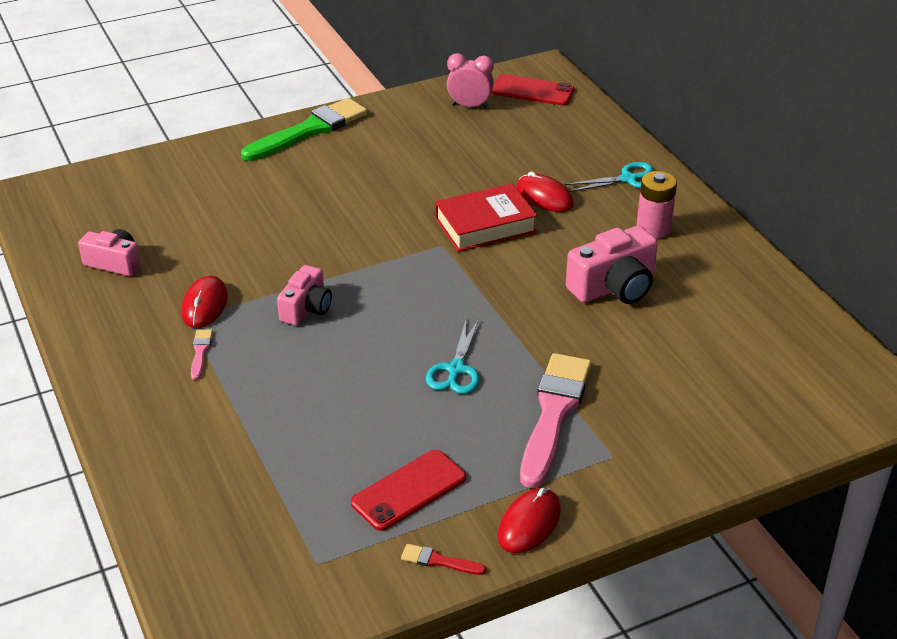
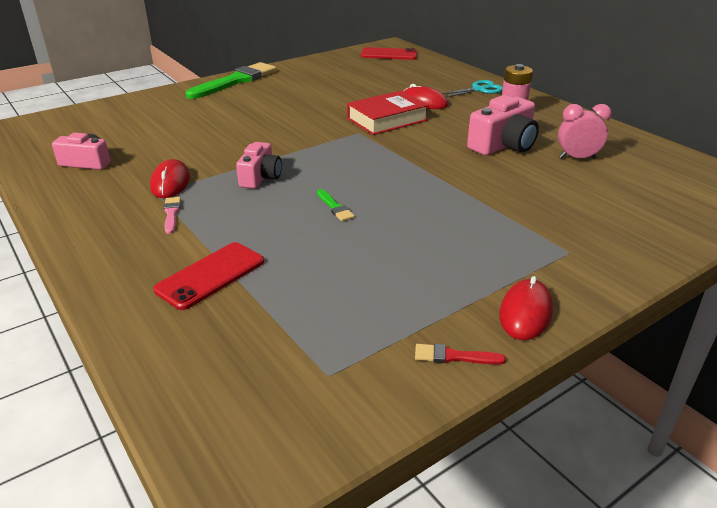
camera: 10 degrees left, 5 degrees down
(379, 363) = (334, 207): none -> green brush
(409, 490) = (398, 298): red phone -> red phone (211, 275)
(456, 369) = (403, 205): turquoise scissors -> none
(469, 106) = (348, 63): pink clock -> pink clock (577, 158)
(553, 414) = (501, 227): pink brush -> none

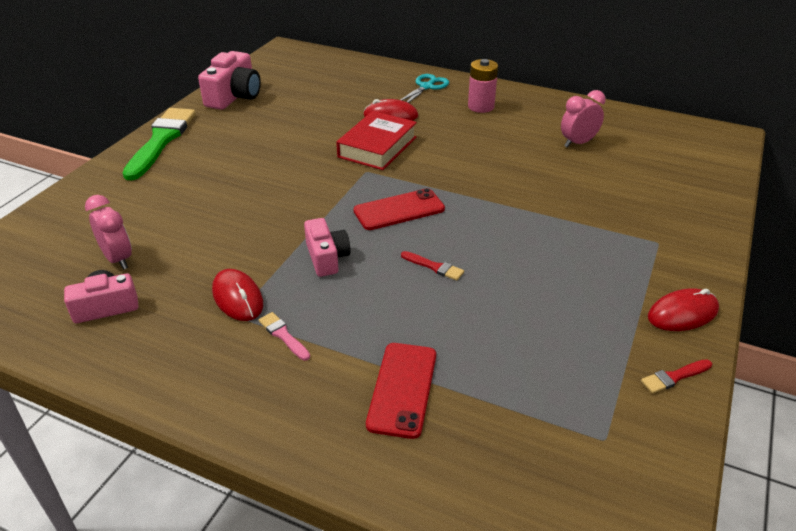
camera: 30 degrees left, 5 degrees up
(126, 139) = (118, 259): none -> pink clock
(334, 207) = (434, 267): green brush -> red brush
(389, 54) = (295, 62): red phone -> red phone (399, 210)
(503, 145) = (508, 147): pink camera -> pink camera (234, 96)
(525, 312) = (682, 313): red mouse -> red mouse turned 75 degrees clockwise

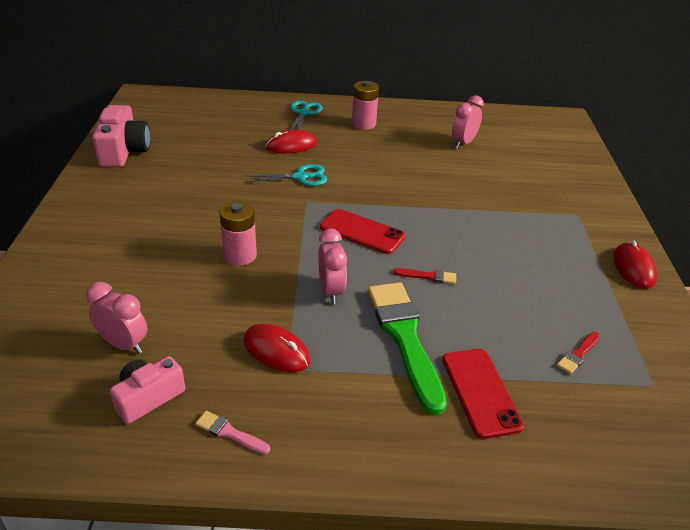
camera: 25 degrees left, 0 degrees up
(161, 141) = (78, 211): green brush -> green brush (405, 338)
(267, 207) = (240, 255): none -> pink battery
(283, 335) = (345, 375): pink brush -> pink brush (230, 433)
(327, 258) = (331, 291): pink camera -> pink clock
(377, 147) = (301, 177): red book -> turquoise scissors
(399, 210) = (362, 232): red phone -> red phone turned 75 degrees clockwise
(674, 377) = (663, 320): red brush -> red brush (578, 354)
(682, 313) = (633, 268): red mouse -> red mouse turned 45 degrees counterclockwise

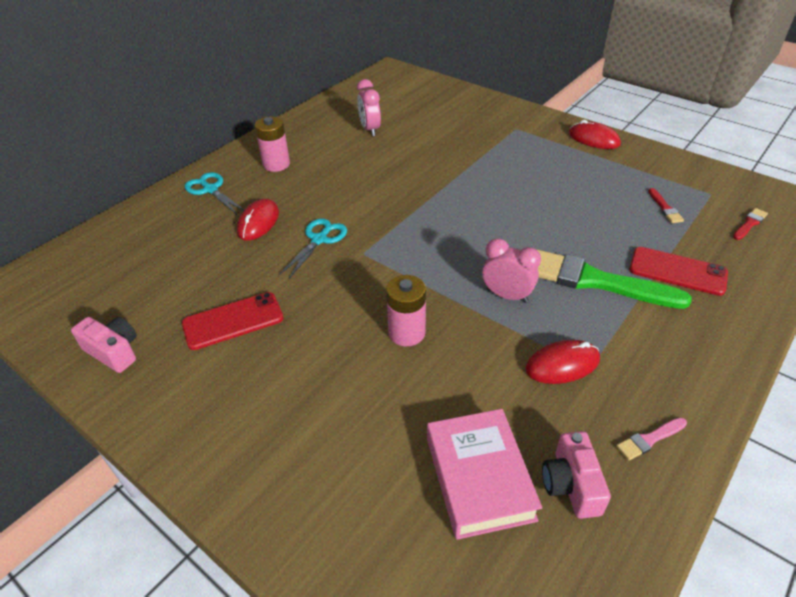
camera: 50 degrees left, 5 degrees up
(124, 151) = (114, 351): pink camera -> pink camera, size x0.65
(124, 344) = (479, 477): pink clock -> pink book
(362, 232) = (440, 241): red phone -> red phone (233, 321)
(428, 276) = (530, 233): red brush -> red brush (749, 224)

